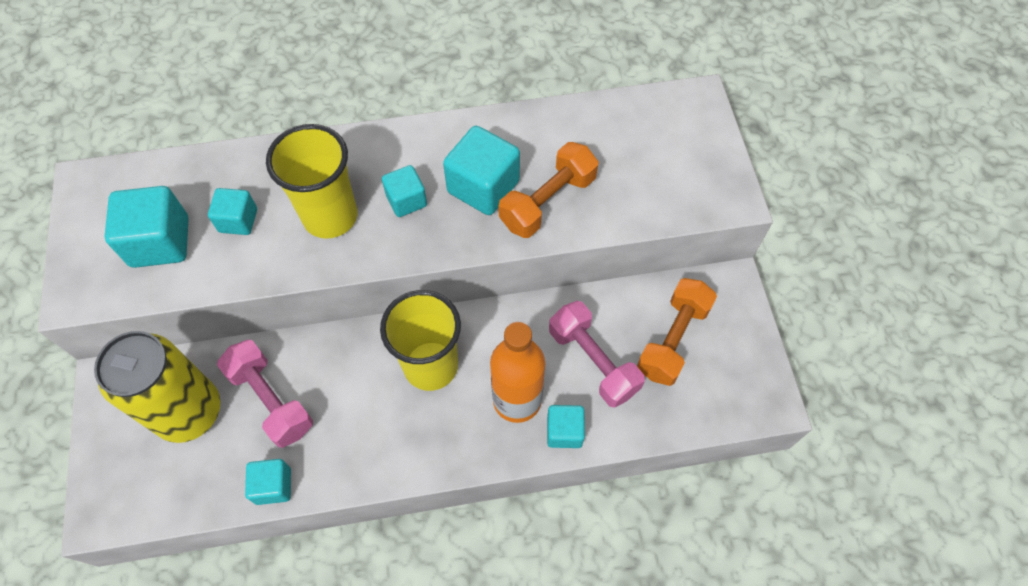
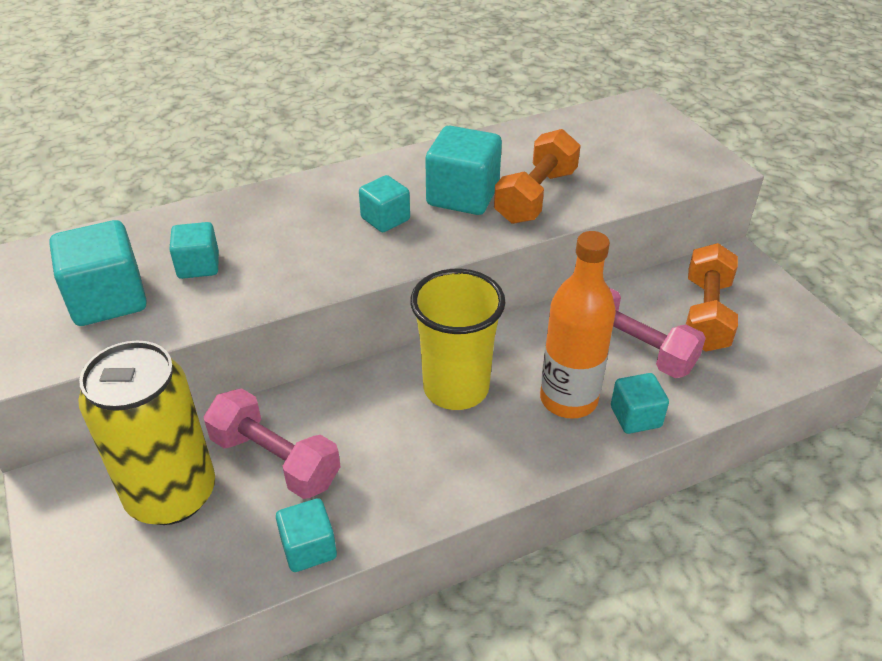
camera: 15 degrees left, 20 degrees down
(330, 216) = (305, 245): yellow cup -> none

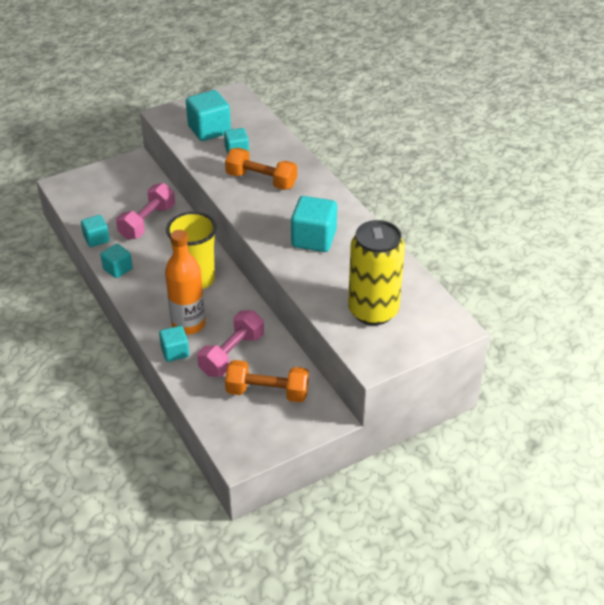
camera: 85 degrees right, 0 degrees up
(171, 494) = (128, 195): yellow can -> yellow can (373, 311)
(385, 219) = (285, 210): turquoise cube -> turquoise cube (118, 269)
(536, 196) = (318, 270): orange dumbbell -> orange dumbbell (261, 180)

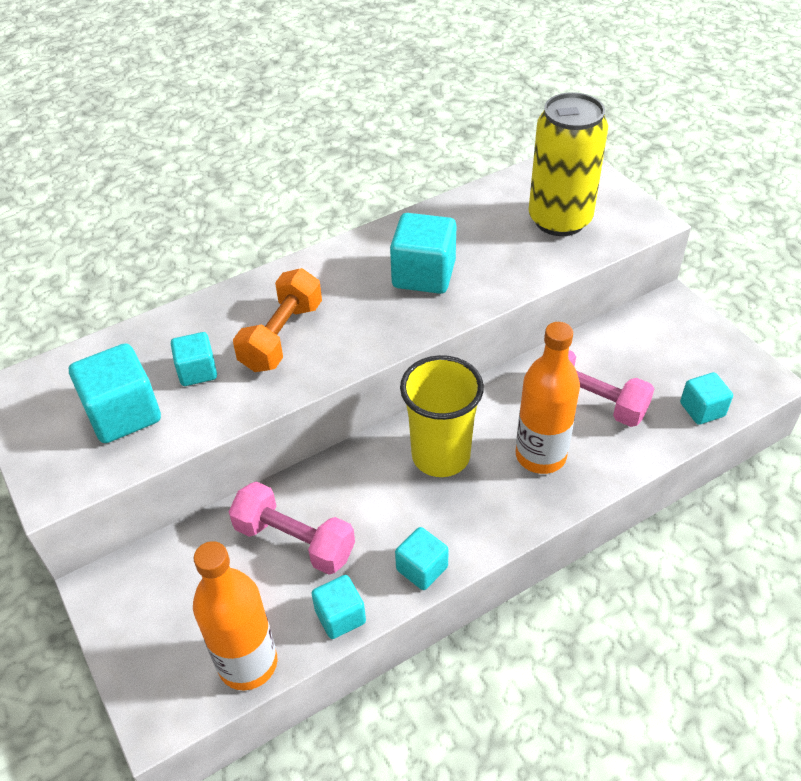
camera: 90 degrees left, 5 degrees up
(79, 209) = (248, 663): none -> orange bottle
(175, 352) = (600, 465): turquoise cube -> turquoise cube (702, 409)
(267, 392) = (650, 360): orange dumbbell -> none

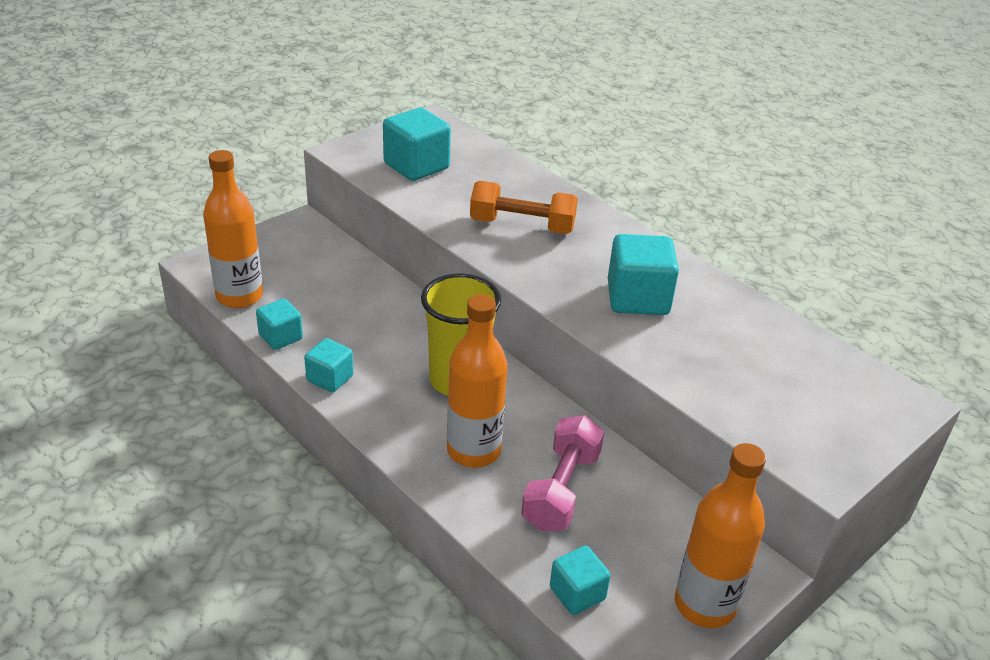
camera: 75 degrees right, 10 degrees down
(197, 371) = (469, 191): turquoise cube -> none
(294, 541) = (351, 305): pink dumbbell -> none
(559, 220) = (780, 393): yellow can -> none
(707, 339) = (704, 605): none -> orange bottle

